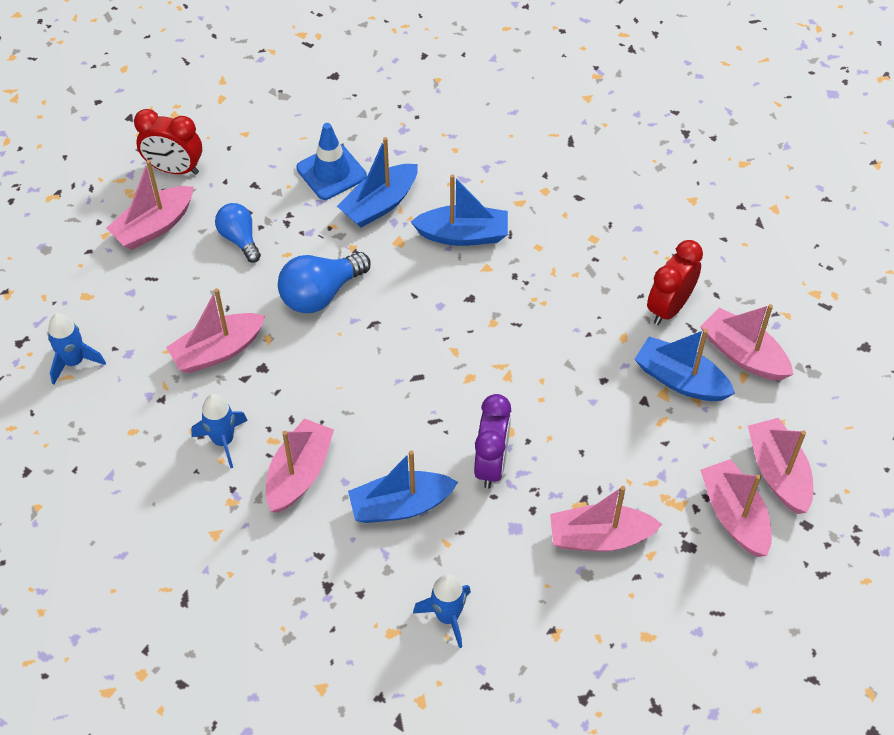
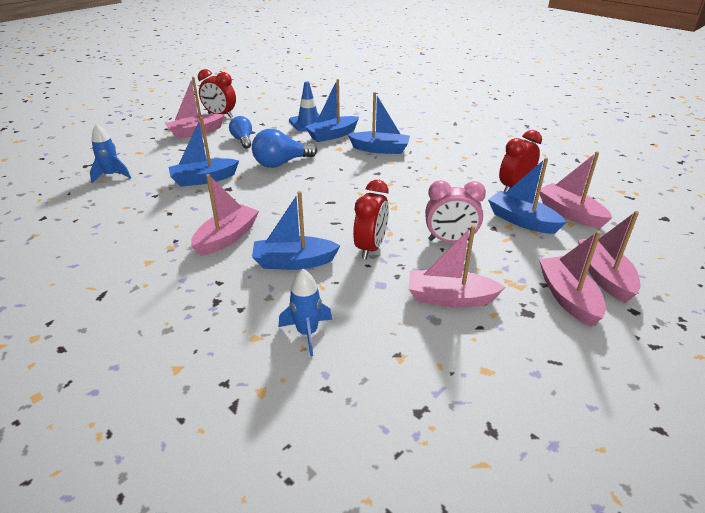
camera: 10 degrees right, 20 degrees down
(218, 351) = (204, 179): pink boat -> blue boat
(223, 441) = (183, 217): blue rocket -> none
(491, 464) = (370, 248): purple clock -> red clock
(590, 435) = (450, 240): none -> pink clock

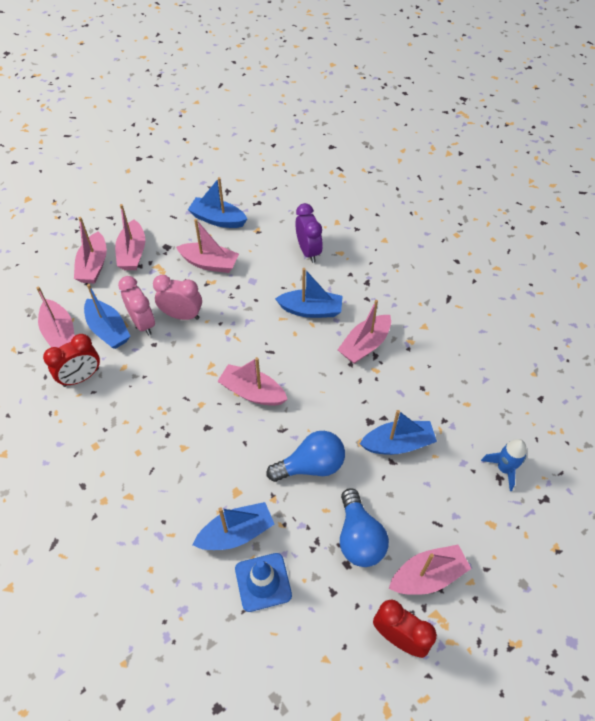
camera: 170 degrees left, 20 degrees up
(243, 140) = (359, 538): blue light bulb -> blue light bulb, size x1.52
(307, 333) = (308, 251): blue rocket -> purple clock
(344, 194) = (252, 392): none -> pink boat
(370, 248) = (248, 316): red clock -> none
(380, 149) = (186, 481): blue boat -> blue boat (218, 219)
(489, 230) = (143, 323): none -> pink clock

